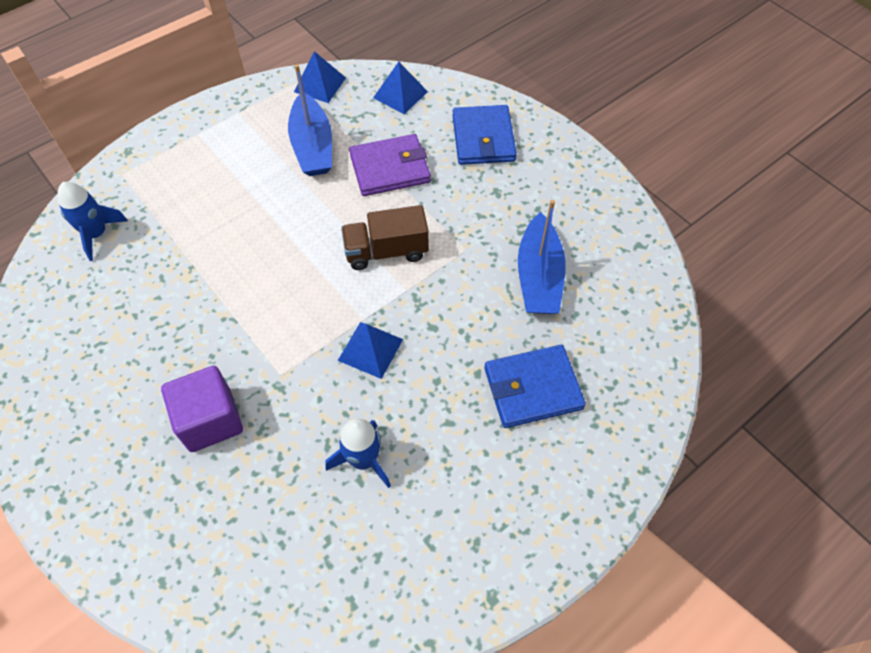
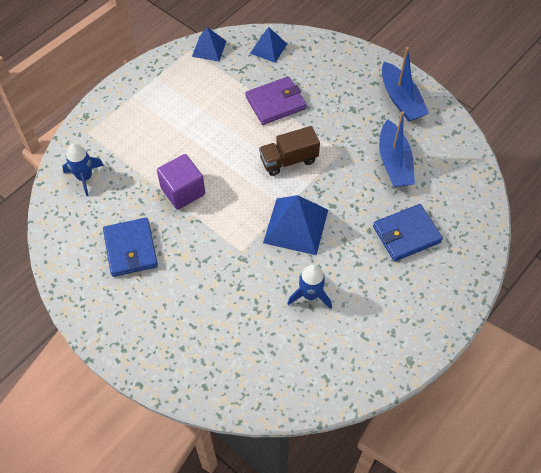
camera: 10 degrees left, 0 degrees up
(210, 420) = (204, 286): purple cube -> purple cube (183, 191)
(312, 146) = (217, 94): blue boat -> blue boat (401, 99)
(370, 349) = (296, 226): blue pyramid -> blue pyramid, size x1.66
(483, 138) = (334, 72): blue wallet -> blue wallet (130, 249)

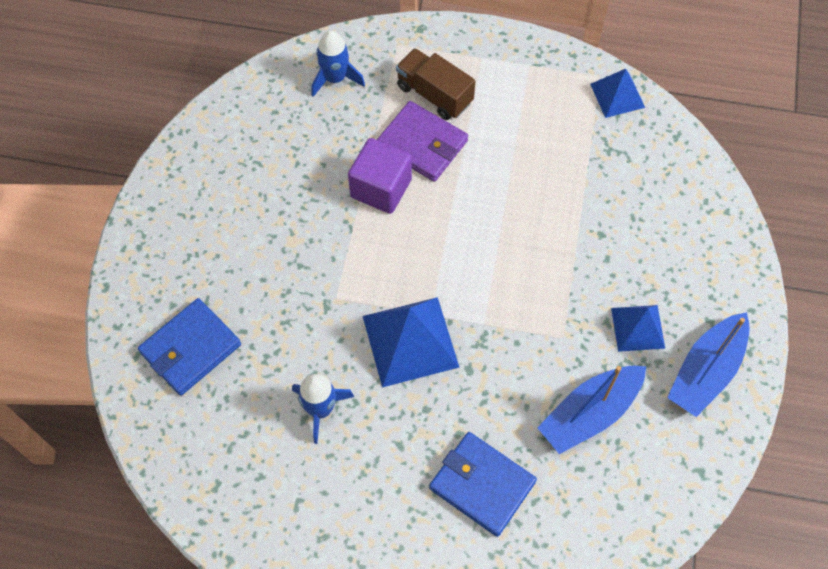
camera: 60 degrees right, 5 degrees up
(130, 249) = (269, 180): blue wallet -> blue wallet (190, 348)
(268, 48) = (670, 162): blue pyramid -> blue pyramid (637, 328)
(275, 103) = (586, 218): purple wallet -> purple wallet (422, 144)
(288, 160) = (505, 281): brown truck -> brown truck (434, 94)

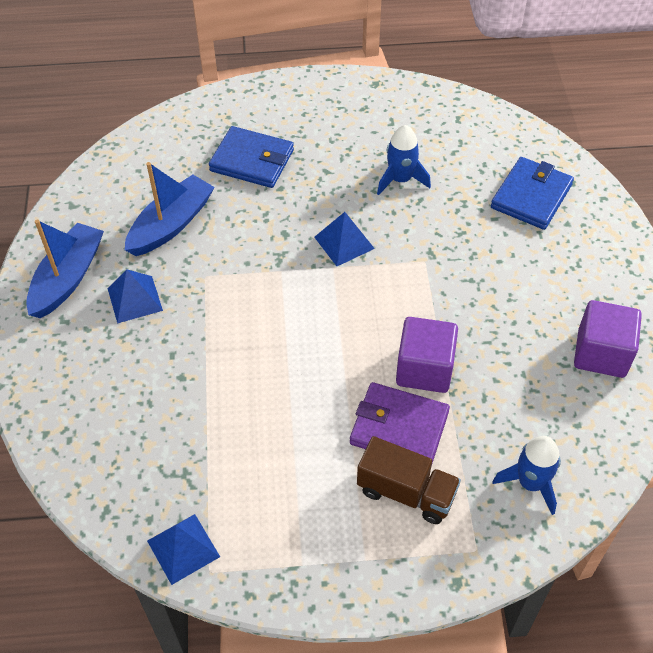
camera: 165 degrees right, 10 degrees down
(220, 164) = (601, 353): none -> purple cube
(410, 341) = (344, 242): blue pyramid -> blue pyramid, size x0.60

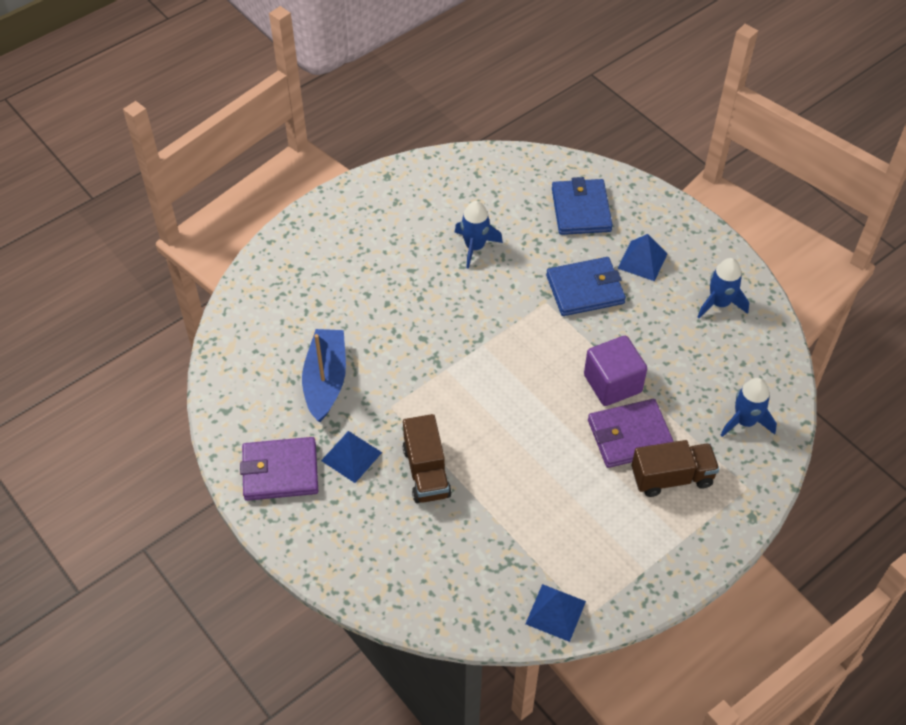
camera: 35 degrees left, 0 degrees up
(68, 278) = (280, 471): blue boat -> purple wallet
(184, 349) = (426, 472): none -> brown truck
(252, 160) = (344, 292): blue wallet -> blue wallet (585, 289)
(344, 242) = (475, 320): blue pyramid -> blue pyramid (642, 260)
(601, 353) = (719, 303): purple cube -> blue rocket

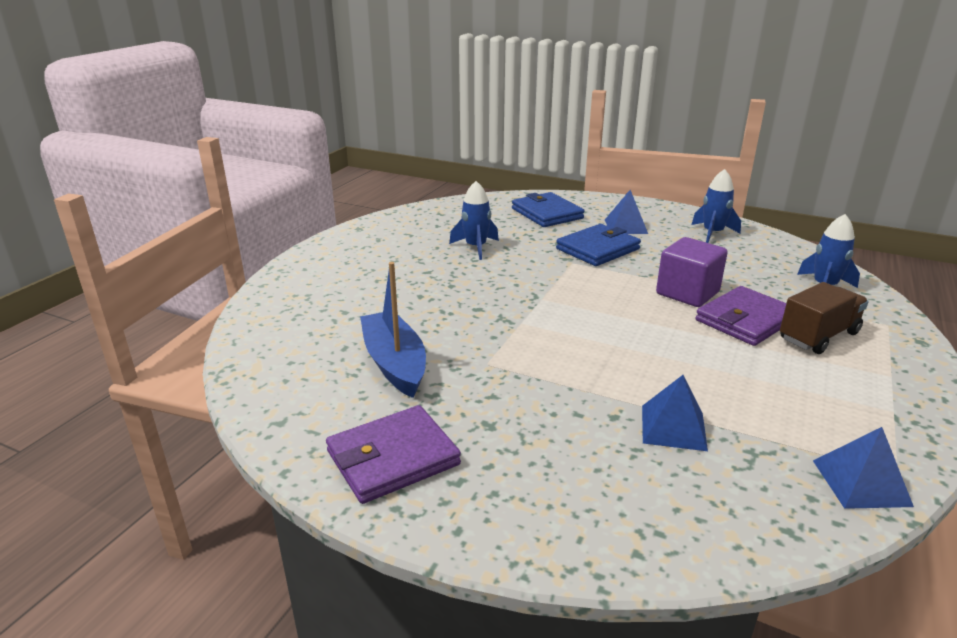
camera: 25 degrees left, 25 degrees down
(351, 456) = (476, 416): blue pyramid -> blue pyramid (673, 427)
(426, 472) = (576, 403): brown truck -> none

